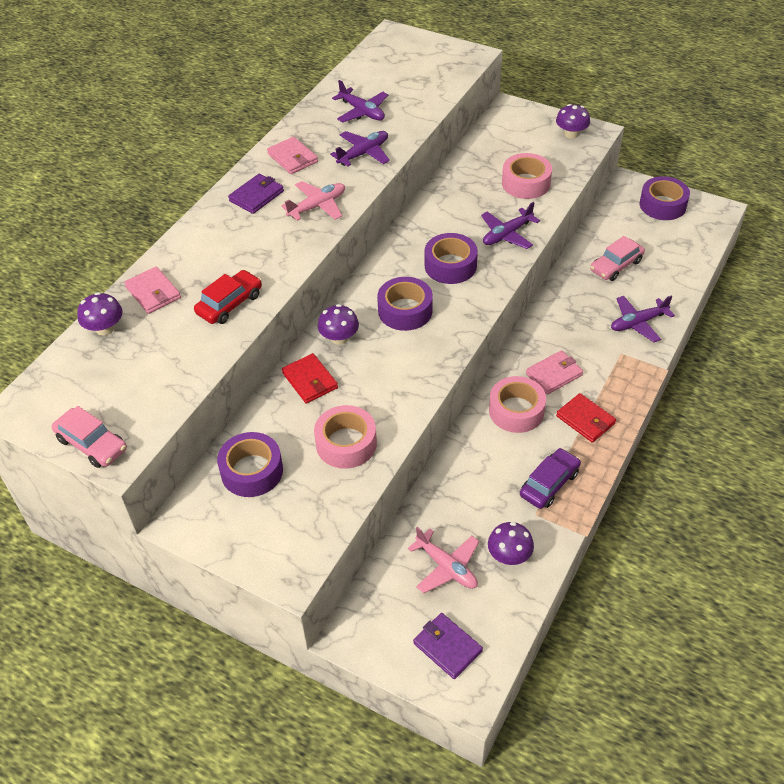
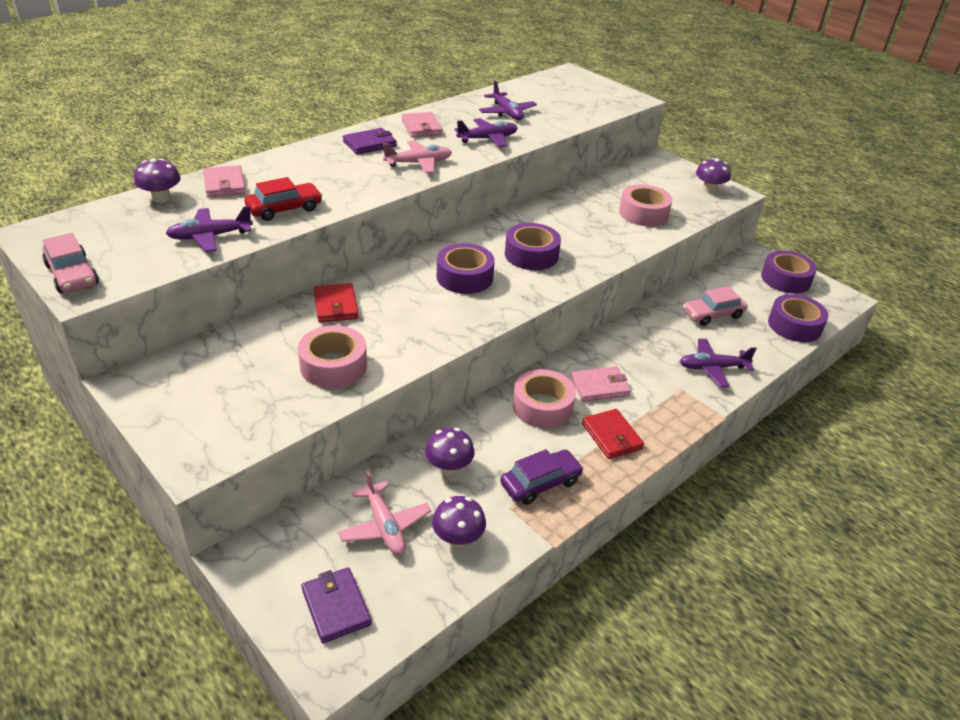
camera: 15 degrees right, 10 degrees down
(252, 471) = (227, 361): purple tape -> purple tape (794, 326)
(339, 338) = (387, 281): purple mushroom -> purple mushroom (449, 467)
(507, 234) = (602, 246): purple plane -> purple plane (210, 236)

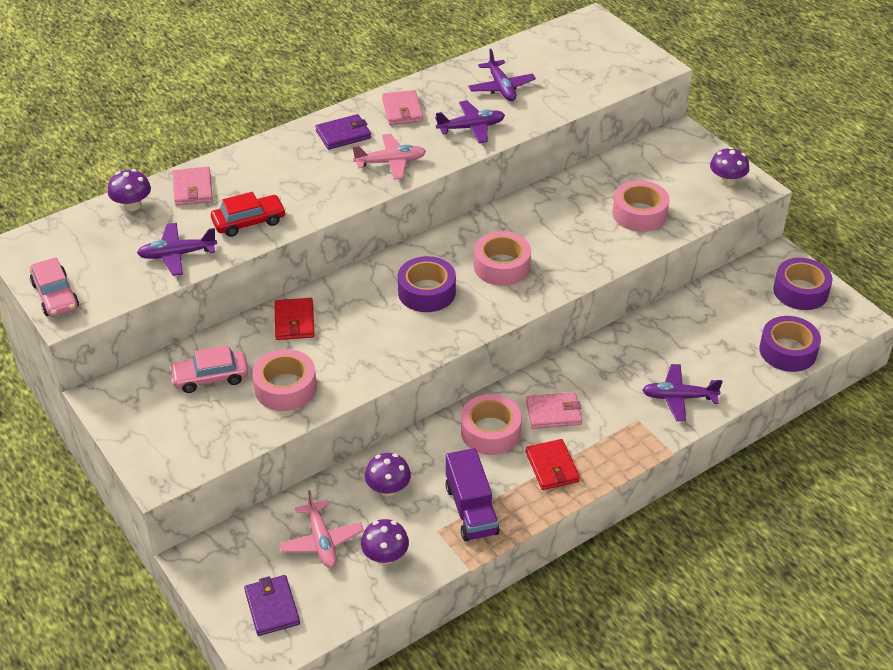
camera: 10 degrees right, 5 degrees up
(531, 255) = (501, 266): purple tape -> pink tape
(540, 483) = (471, 510): purple car -> purple truck
(712, 314) = (700, 333): pink car -> pink car (210, 377)

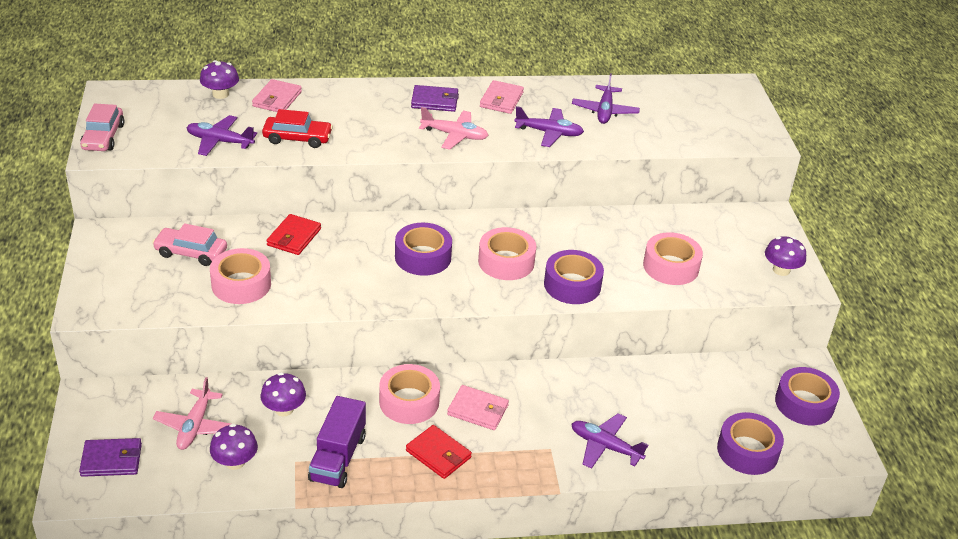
camera: 25 degrees right, 5 degrees down
(272, 607) = (111, 460): purple wallet -> purple wallet turned 75 degrees clockwise
(552, 467) = (438, 454): red wallet -> red wallet turned 60 degrees counterclockwise
(573, 264) = (572, 285): none -> purple tape

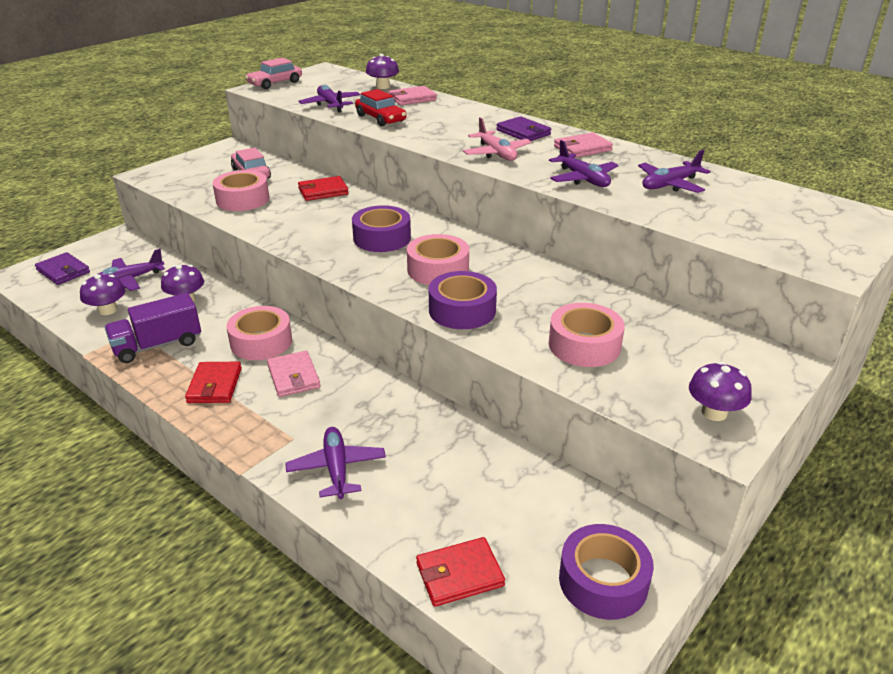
camera: 50 degrees right, 5 degrees down
(195, 426) = (129, 280): pink plane -> purple plane
(747, 451) = (459, 574): purple tape -> red wallet

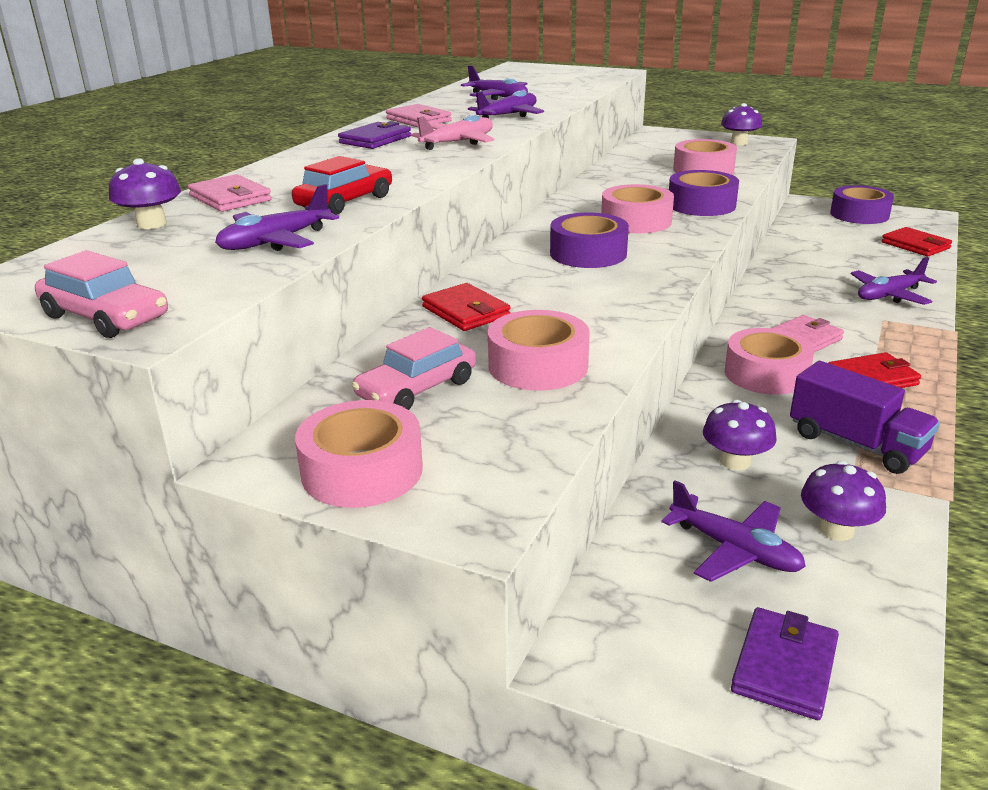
camera: 105 degrees left, 5 degrees down
(200, 160) = (362, 471): none -> pink tape

